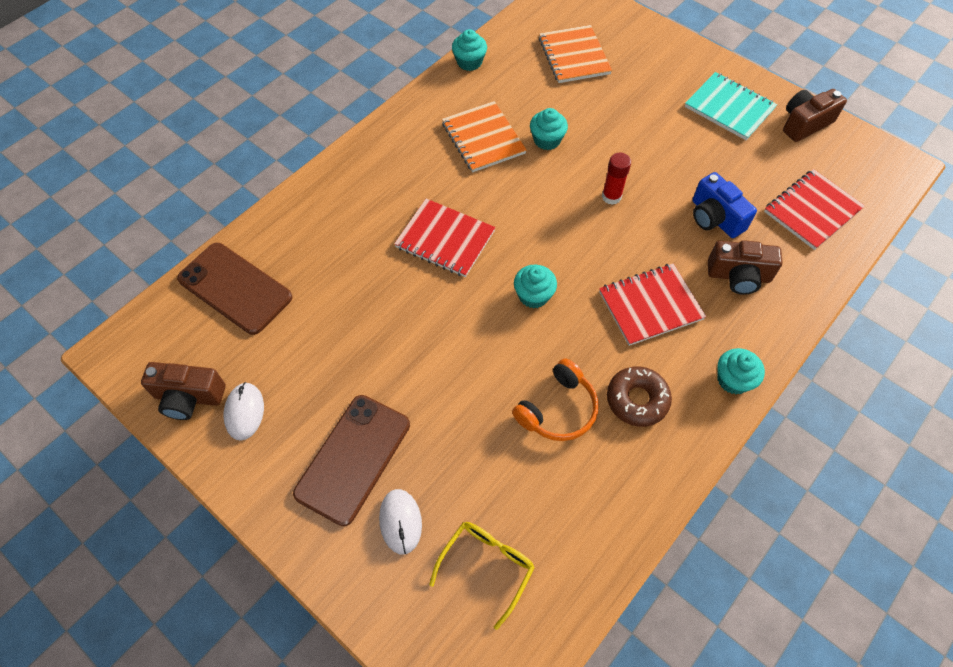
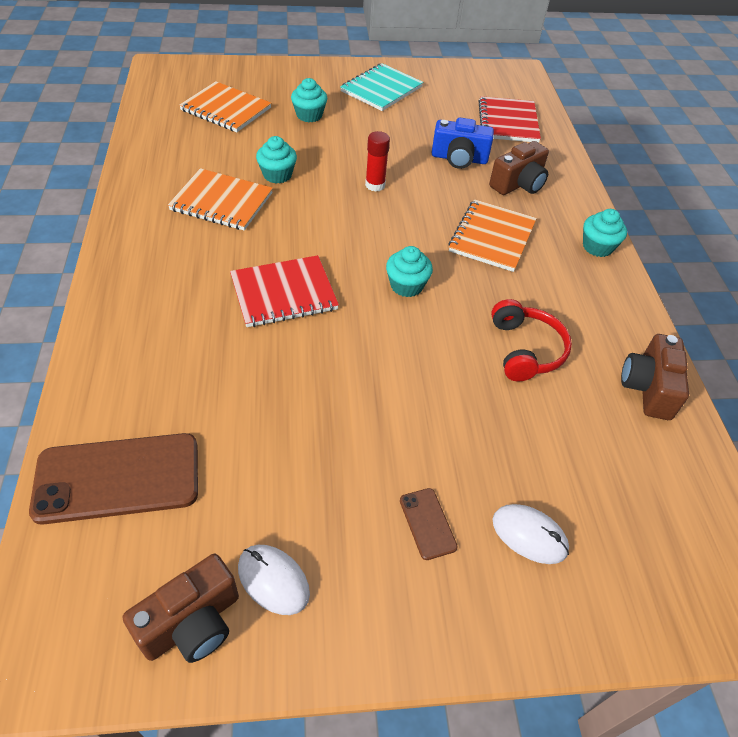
camera: 50 degrees left, 10 degrees down
(353, 458) = (427, 523): brown phone -> brown phone, size x0.45
(469, 62) = (137, 154): turquoise cupcake -> turquoise cupcake (309, 115)
(486, 567) = (629, 504): yellow glasses -> none
(558, 409) = (525, 350): orange headphones -> red headphones
(637, 400) = (563, 302): brown donut -> none
(650, 305) = (492, 237): red notebook -> orange notebook
(729, 108) = (381, 89): turquoise notebook -> turquoise notebook turned 45 degrees counterclockwise
(804, 123) = (439, 76): brown camera -> brown camera (648, 388)

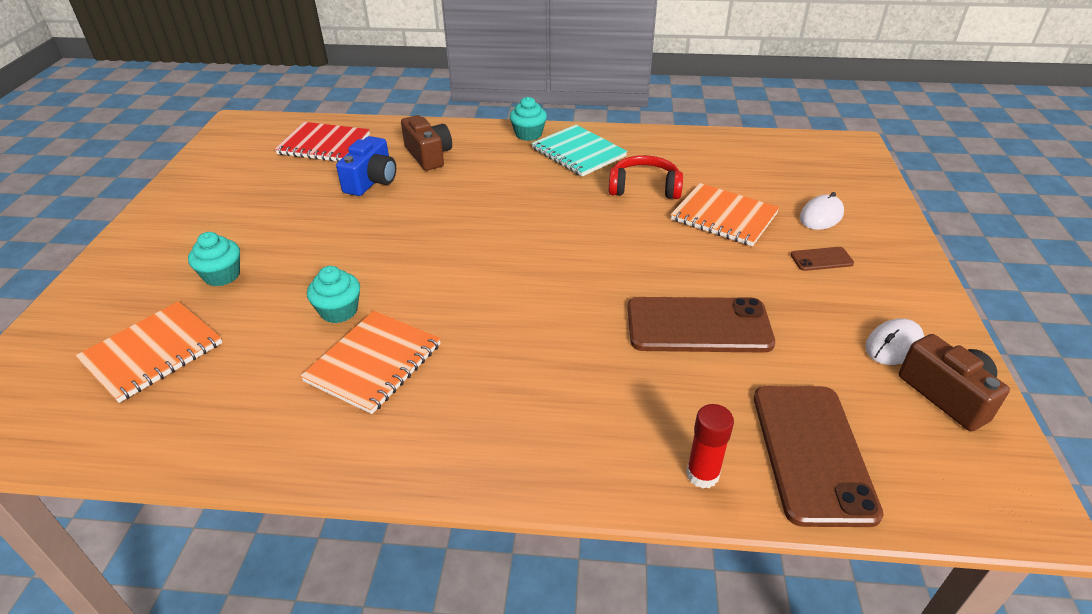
camera: 75 degrees left, 10 degrees down
(284, 293) = (554, 318): red notebook -> none
(286, 396) = (698, 325): none -> brown phone
(375, 185) = (393, 239): red glue stick -> red glue stick (702, 474)
(381, 89) = (203, 214): turquoise notebook -> turquoise notebook (578, 153)
(406, 286) = (557, 237): turquoise cupcake -> none
(492, 237) = (501, 181): orange notebook -> orange notebook (724, 217)
(648, 388) = (684, 145): brown camera -> none

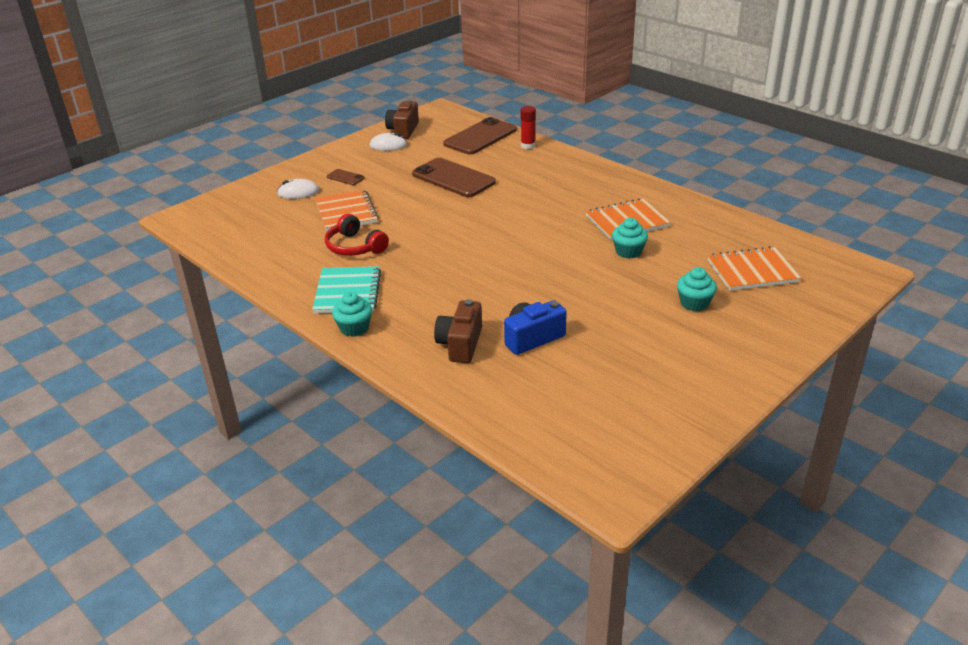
camera: 140 degrees left, 5 degrees down
(324, 144) = (539, 405): red notebook -> none

